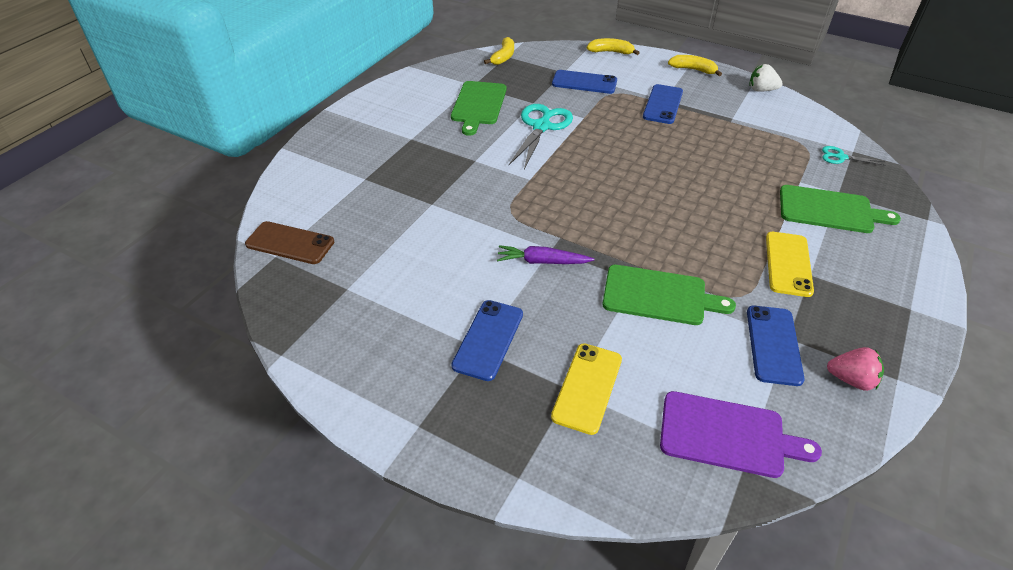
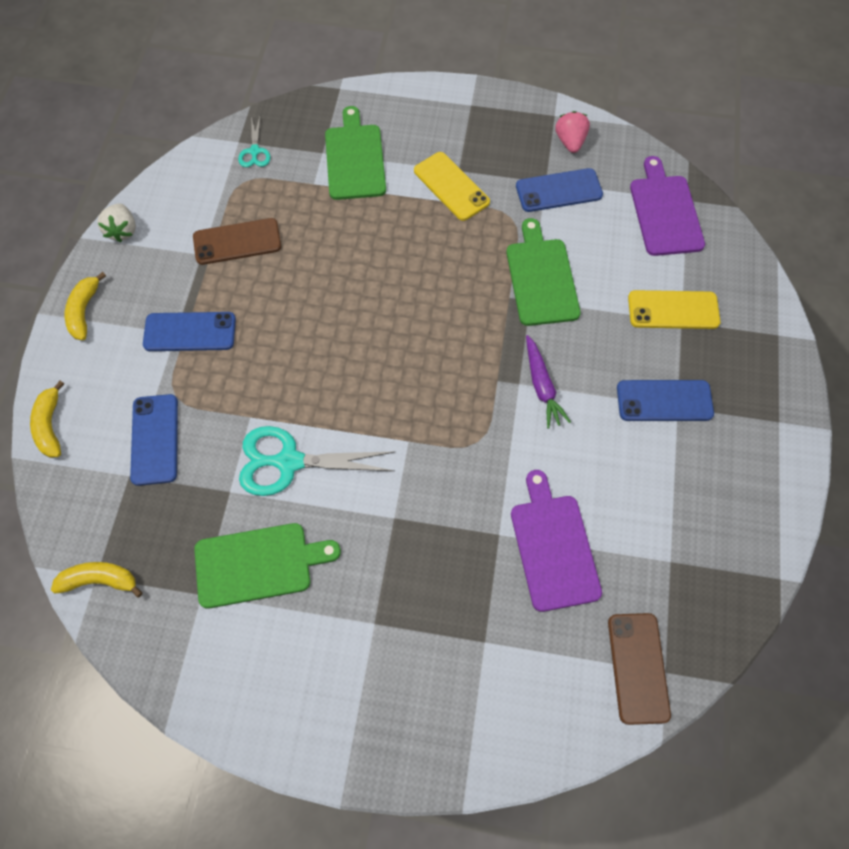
camera: 110 degrees left, 20 degrees up
(404, 227) = (553, 547): none -> purple cutting board
(741, 134) = (237, 242): none -> brown phone
(788, 264) = (451, 186): yellow phone -> yellow phone turned 60 degrees clockwise

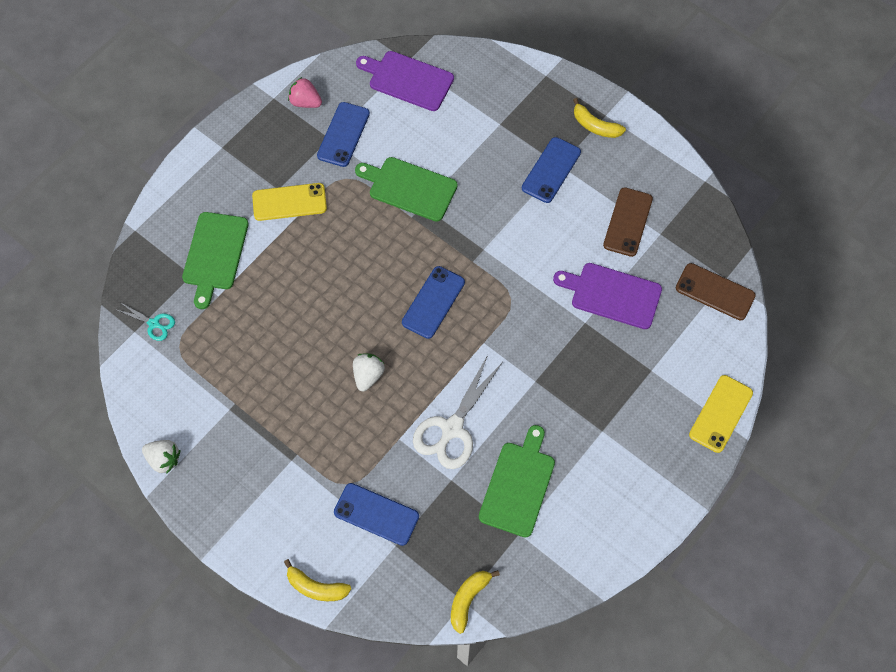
camera: 60 degrees left, 0 degrees up
(84, 311) = (224, 521): yellow banana -> yellow banana (595, 126)
(190, 332) = (297, 449): blue phone -> blue phone (433, 302)
(237, 242) = (236, 377): brown phone -> brown phone (628, 222)
(289, 462) = (452, 428): turquoise scissors -> white scissors
(304, 352) = (368, 375): none -> white strawberry
(355, 158) = (215, 254): green cutting board -> green cutting board turned 105 degrees counterclockwise
(542, 386) = (494, 236): purple carrot -> none
(673, 310) = (488, 123): yellow phone -> yellow phone (721, 414)

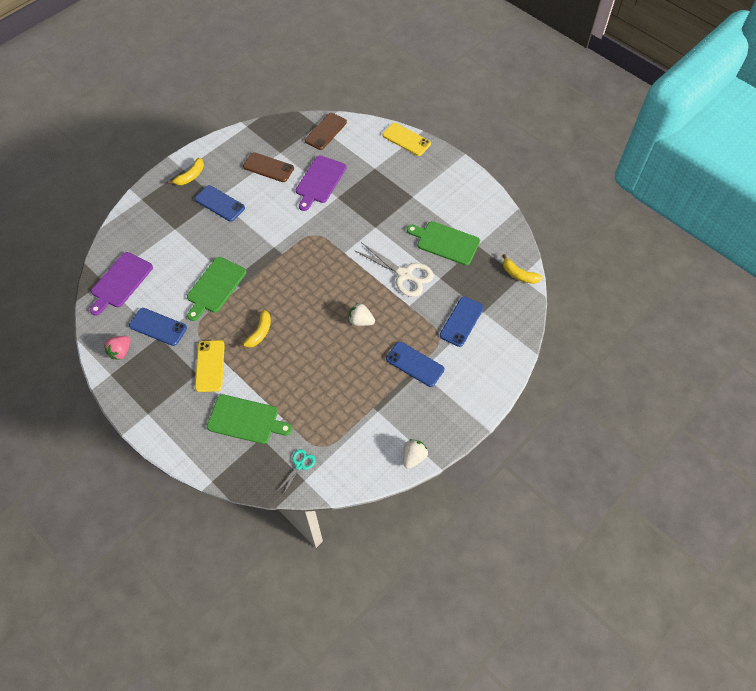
camera: 85 degrees left, 5 degrees down
(316, 587) = (511, 359): yellow banana -> yellow banana (259, 333)
(433, 302) = (310, 279): blue phone -> blue phone (414, 364)

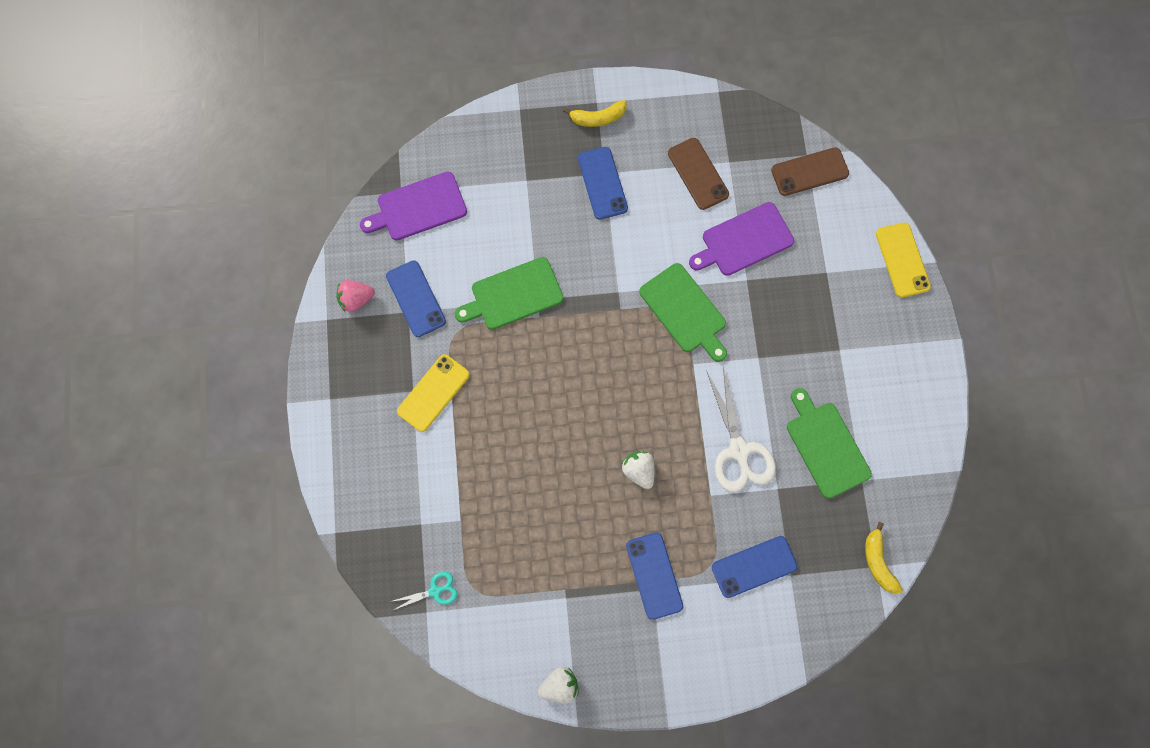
camera: 40 degrees right, 15 degrees up
(246, 420) = (421, 490): green cutting board -> green cutting board (685, 311)
(259, 333) = (516, 394): yellow banana -> none

